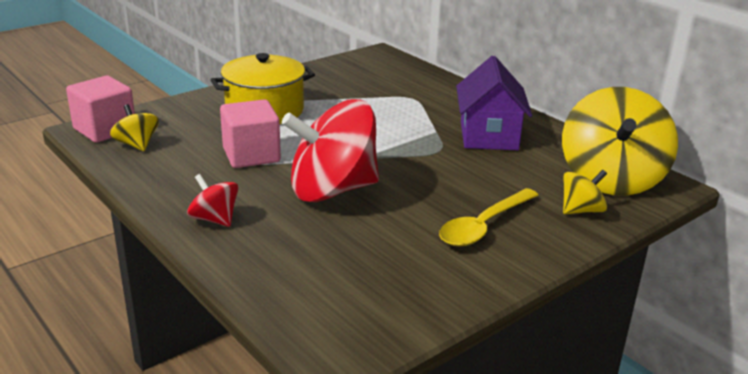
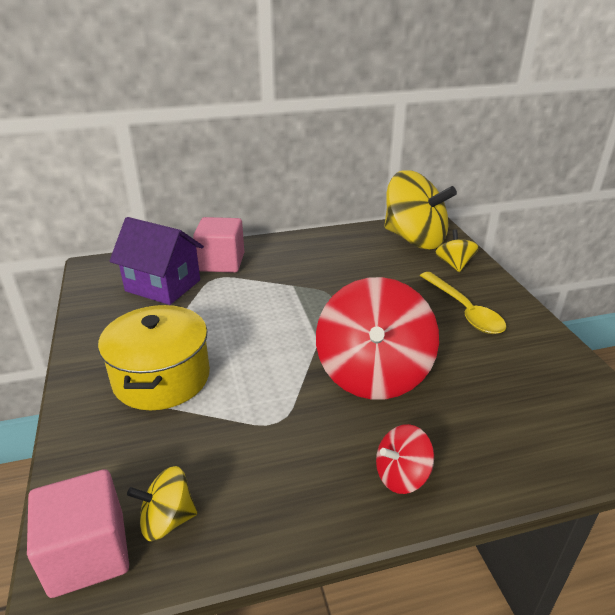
camera: 65 degrees left, 5 degrees up
(251, 155) = (267, 413): pink cube -> pink cube (221, 262)
(488, 136) = (319, 264): purple house -> purple house (163, 285)

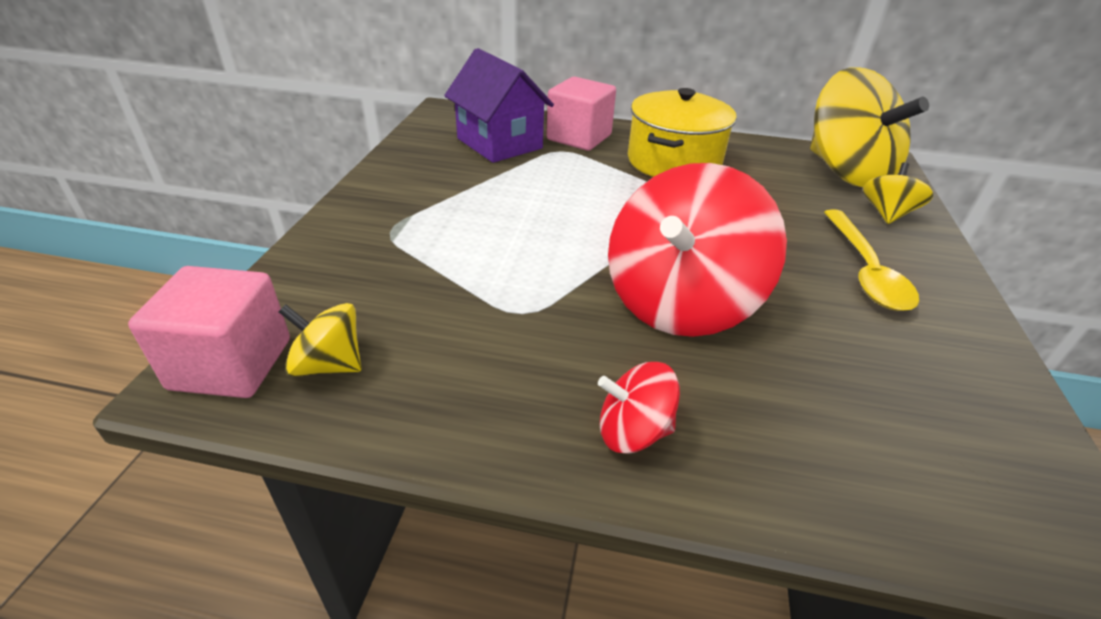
camera: 25 degrees right, 5 degrees up
(161, 378) = (431, 227): yellow pot -> yellow pot (673, 161)

